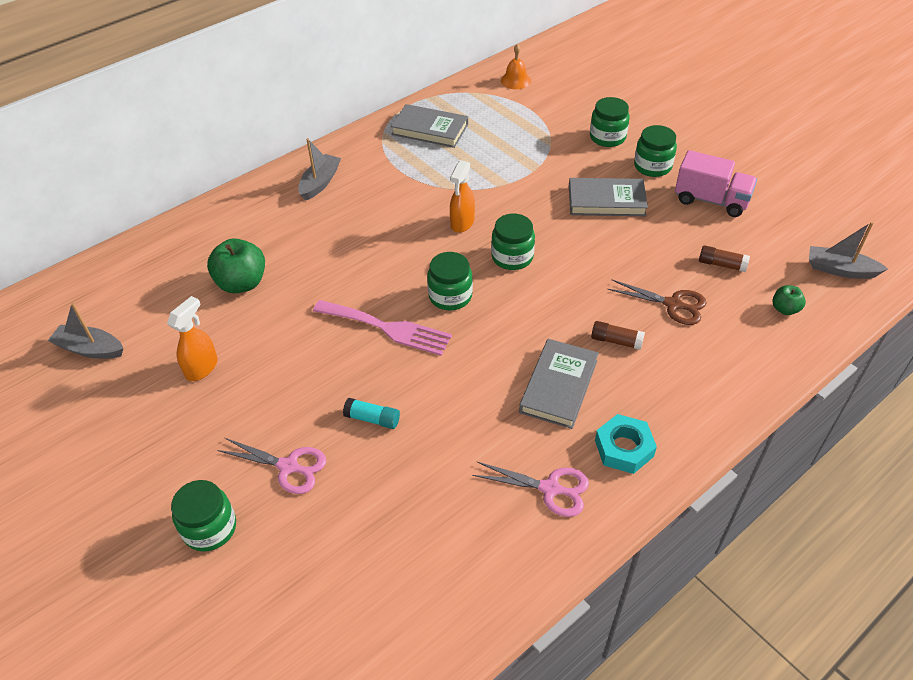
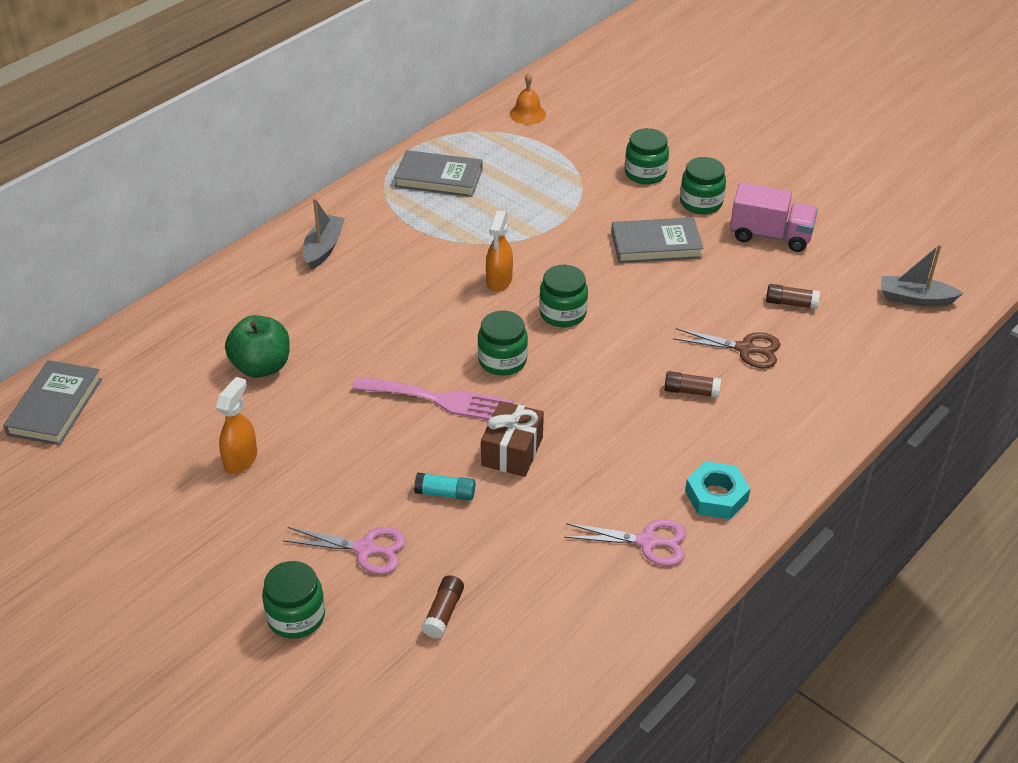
camera: 10 degrees left, 5 degrees down
(90, 349) = (105, 452): grey boat -> none
(344, 541) = (443, 613): none -> brown glue stick
(441, 384) = (512, 451): none -> brown gift
(558, 386) = (638, 442): grey book -> grey book (55, 407)
(785, 309) = (862, 344): green apple -> none

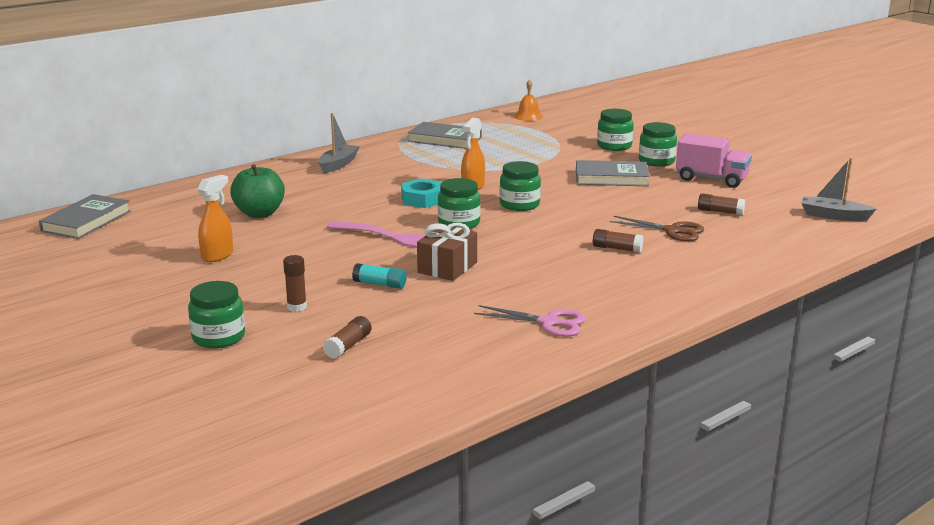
camera: 10 degrees right, 20 degrees down
(365, 549) = (297, 307): pink scissors -> brown glue stick
(716, 496) = (621, 303): turquoise nut -> turquoise nut (422, 199)

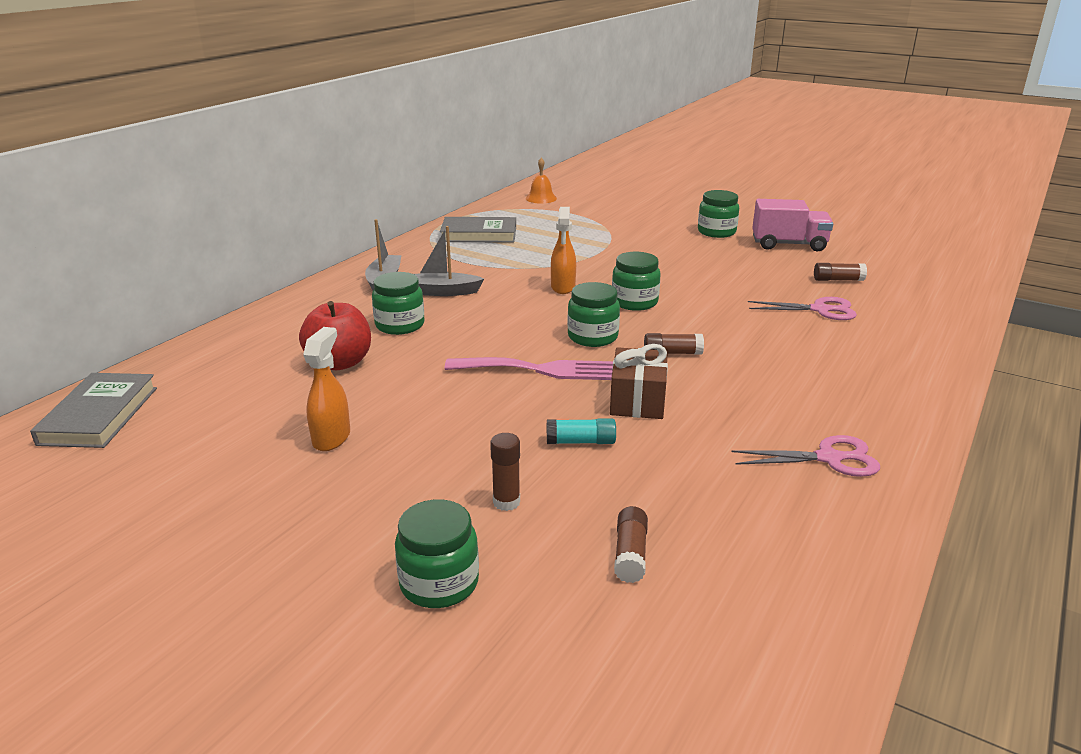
camera: 20 degrees left, 5 degrees up
(259, 213) = (340, 363): green apple -> red apple
(422, 199) = (522, 312): turquoise nut -> none
(611, 178) = (694, 256): grey book -> none
(614, 146) = (658, 220): green jar -> green jar (400, 325)
(617, 248) = (791, 341): brown glue stick -> brown glue stick (672, 353)
(672, 231) = (820, 310): brown scissors -> pink scissors
(833, 216) = (941, 269): grey boat -> grey boat (442, 292)

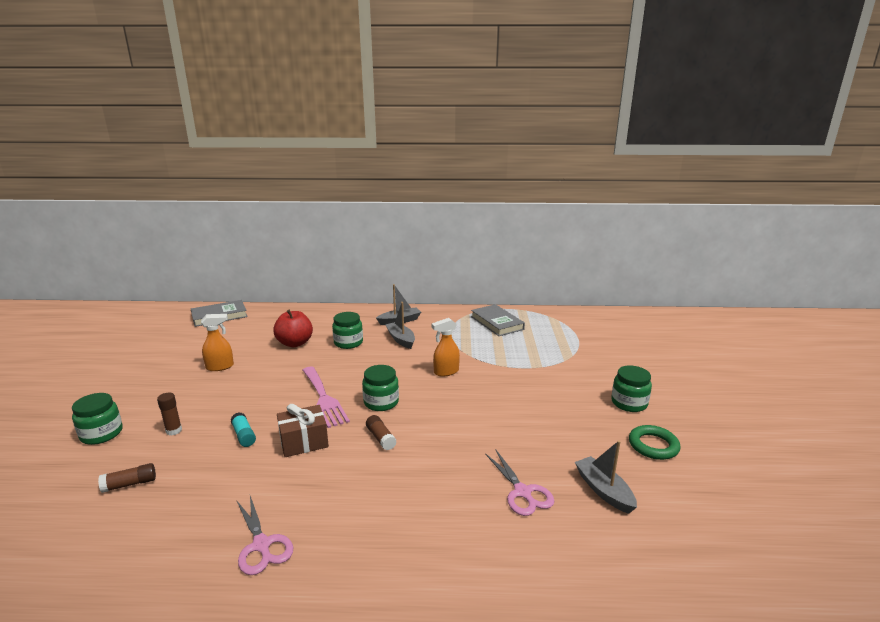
camera: 60 degrees right, 5 degrees down
(541, 198) = (589, 321): orange bell -> none
(634, 302) = (449, 403): green jar -> none
(788, 244) = (653, 445): pink truck -> green ring
(838, 280) = (604, 491): brown glue stick -> grey boat

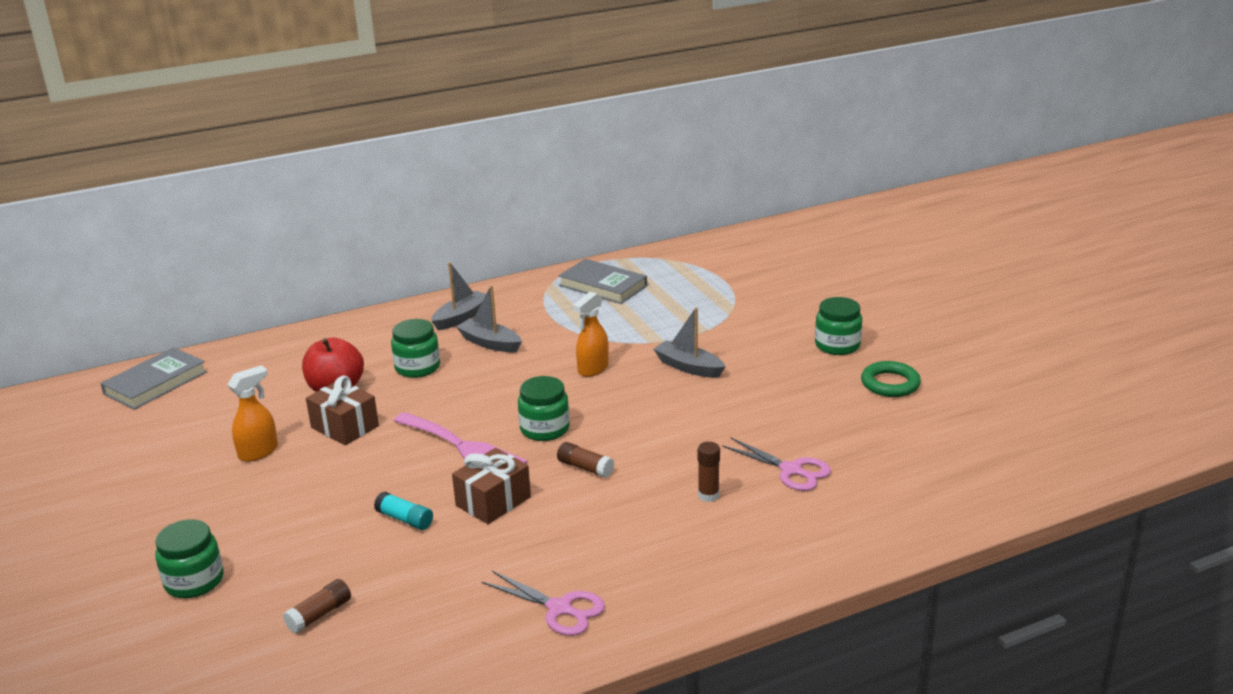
camera: 25 degrees left, 5 degrees up
(174, 431) = (298, 545): brown glue stick -> brown glue stick (708, 495)
(276, 366) = (345, 427): none -> brown gift
(604, 491) = (869, 443): grey boat -> grey boat (689, 367)

